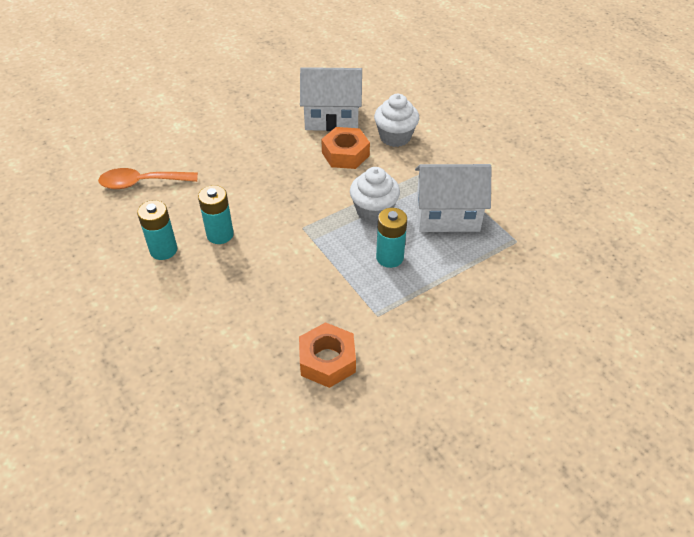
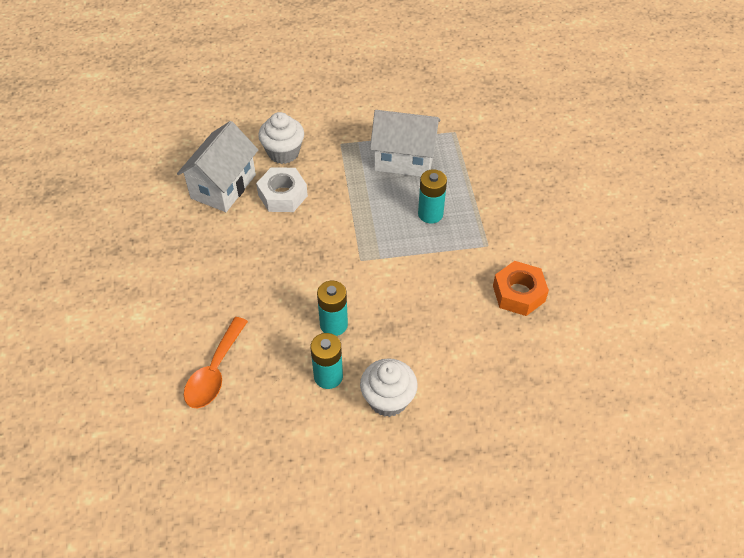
camera: 65 degrees left, 5 degrees up
(345, 154) = (283, 195): orange nut -> white nut
(374, 211) = (370, 204): white cupcake -> white cupcake (388, 399)
(447, 216) = (404, 159): white house -> white house turned 75 degrees clockwise

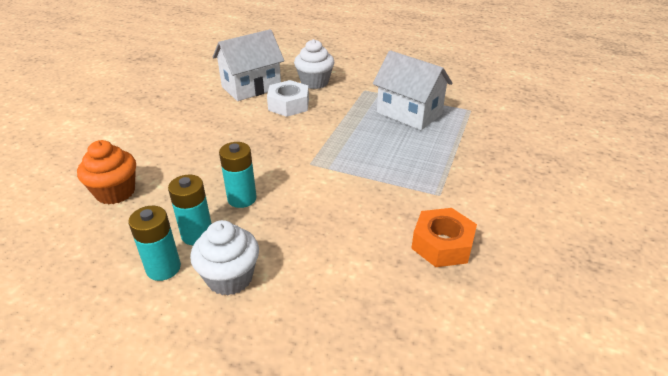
camera: 30 degrees right, 15 degrees down
(214, 372) = (115, 192): orange spoon -> orange cupcake
(430, 214) = (401, 154): turquoise battery -> turquoise battery (163, 268)

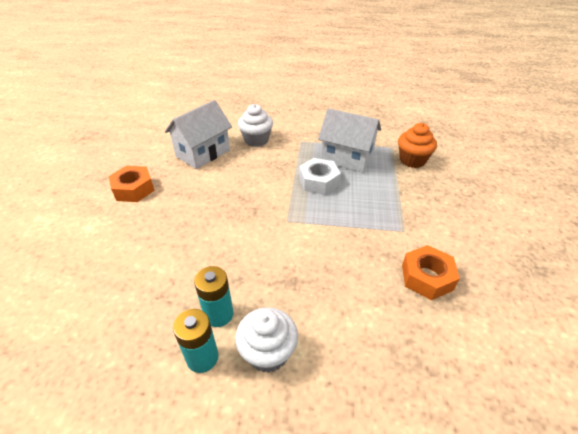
camera: 15 degrees left, 5 degrees up
(115, 192) = (121, 286): orange cupcake -> orange cupcake (412, 160)
(166, 110) = (134, 189): none -> orange nut
(242, 198) = (243, 268): turquoise battery -> none
(288, 105) = (243, 165): white nut -> white nut (318, 181)

